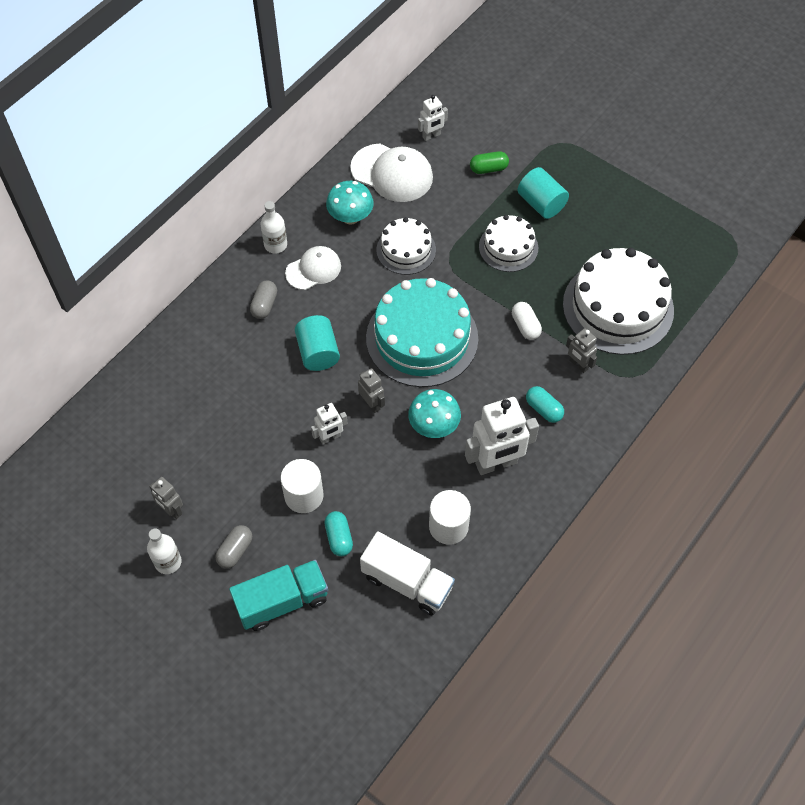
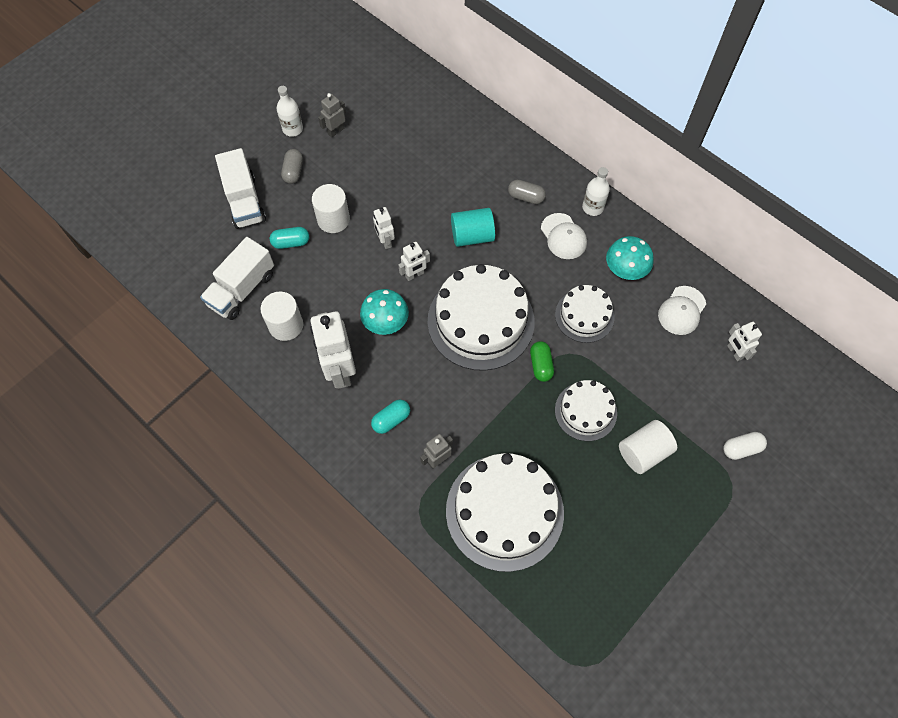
camera: 95 degrees right, 5 degrees up
(235, 551) = (293, 171): grey capsule -> grey capsule turned 60 degrees clockwise
(282, 601) = (244, 201): turquoise truck -> white truck
(372, 404) = (414, 275): grey robot -> white robot
(392, 173) = (681, 310): white cap -> white cap, size x0.65
(422, 338) = (481, 321): turquoise cake -> white cake
(488, 169) = (691, 404): green capsule -> green capsule (541, 365)
(525, 326) = (487, 415): white capsule -> white capsule (741, 449)
(541, 203) = (643, 452): turquoise cylinder -> white cylinder

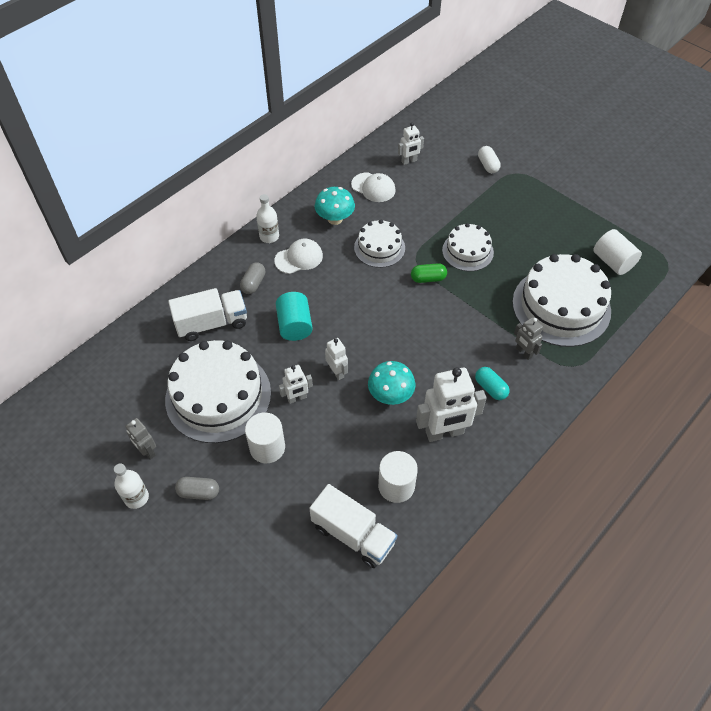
camera: 90 degrees left, 10 degrees down
(244, 201) = (235, 543): white truck -> white truck (212, 323)
(291, 242) = (294, 488): turquoise capsule -> none
(481, 321) = (386, 320): white cake -> white cake (218, 396)
(643, 452) = (498, 219): white cylinder -> white cylinder (613, 262)

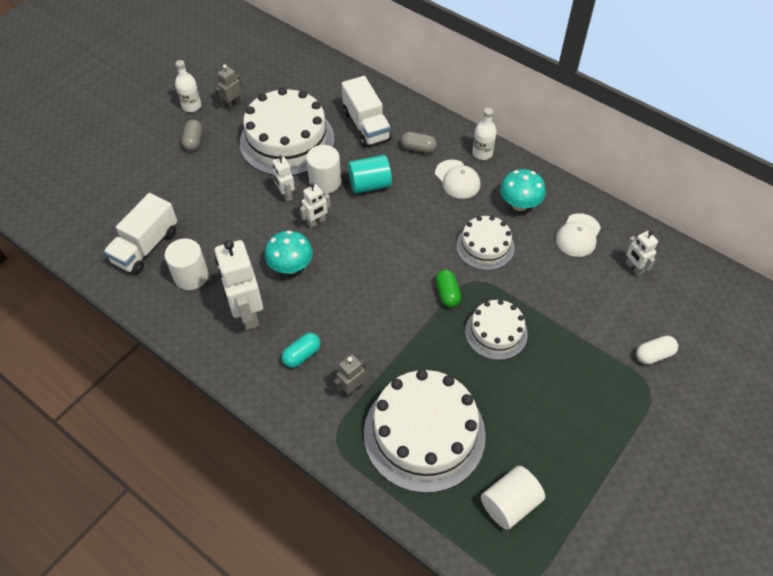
camera: 85 degrees right, 0 degrees up
(267, 447) = (234, 179): white cylinder -> white cylinder (325, 182)

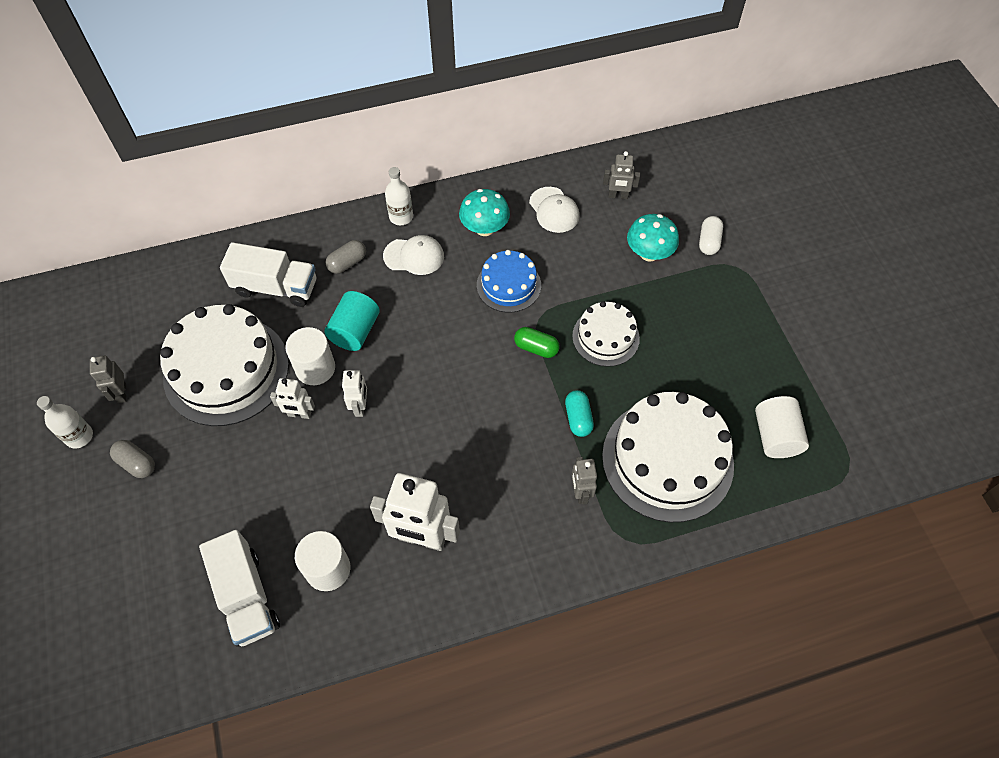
camera: 55 degrees left, 5 degrees up
(291, 266) = (396, 463): turquoise mushroom -> turquoise mushroom (649, 253)
(302, 355) = (510, 514): turquoise capsule -> turquoise capsule (578, 418)
(485, 246) = (508, 285): white cake -> blue cake
(634, 268) = (618, 196): white robot -> grey robot

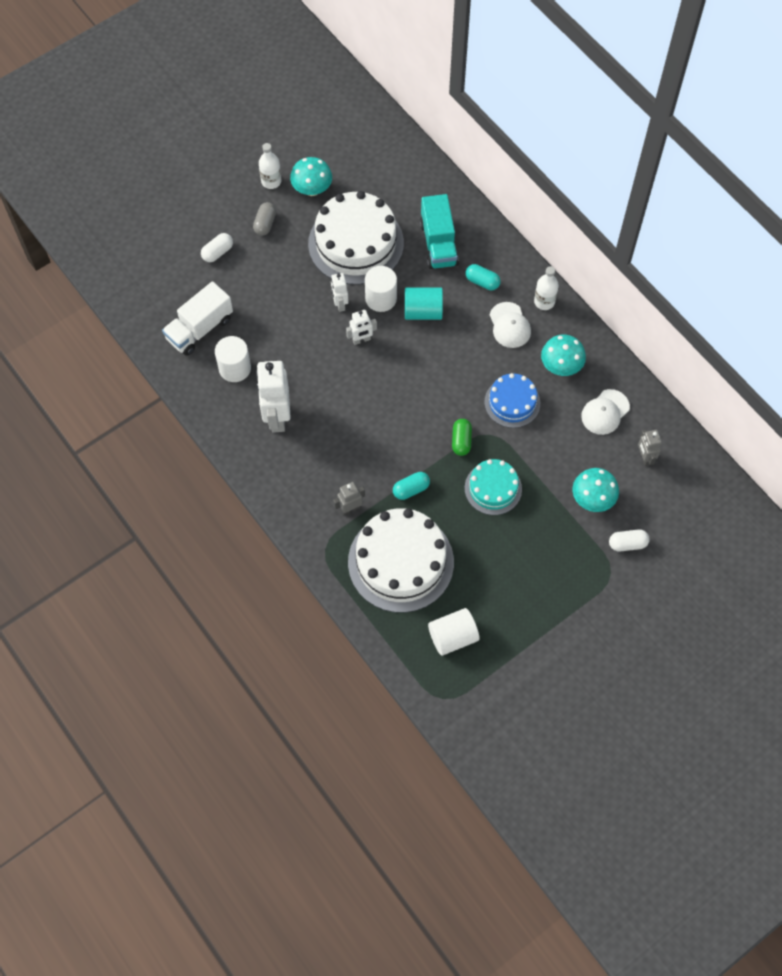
camera: 70 degrees right, 5 degrees up
(121, 393) = (312, 189): grey robot -> turquoise mushroom
(144, 536) = (217, 252): none -> white capsule
(276, 287) = (438, 243): white truck -> turquoise truck
(347, 263) = (482, 282): grey capsule -> turquoise capsule
(605, 337) = (493, 488): white cake -> turquoise cake

